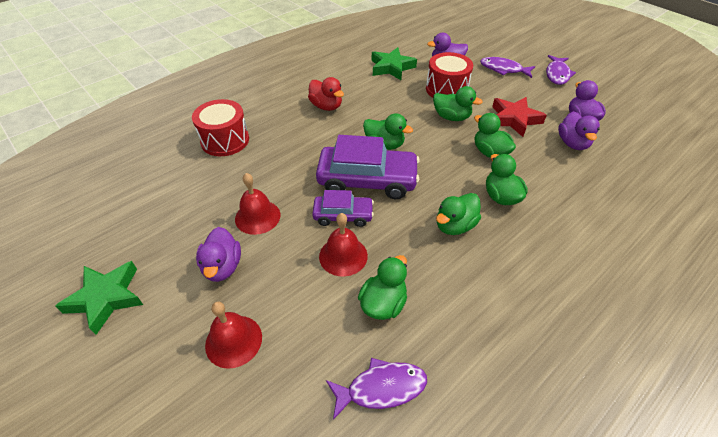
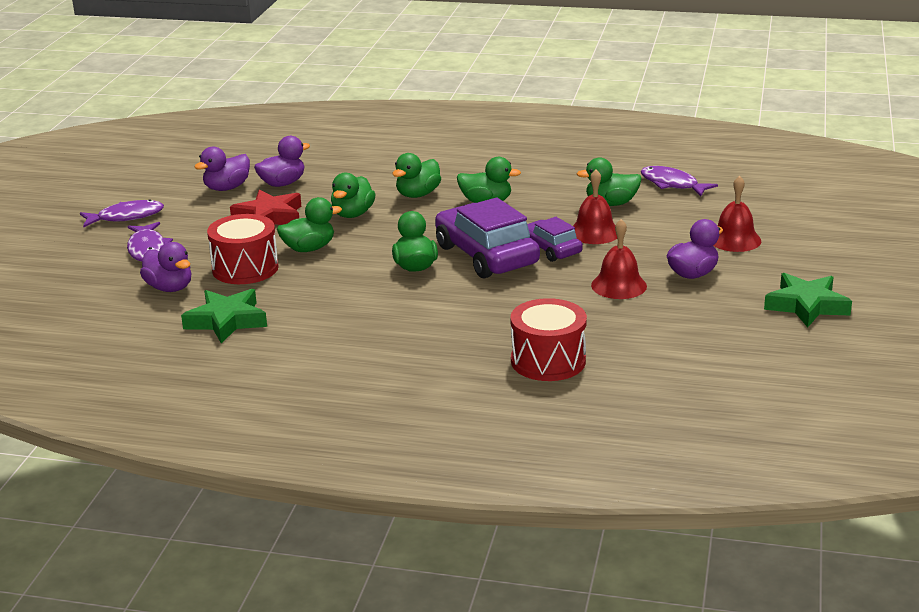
camera: 125 degrees left, 20 degrees down
(326, 106) = (386, 328): red duck -> none
(451, 117) = (309, 248): green duck -> green duck turned 75 degrees clockwise

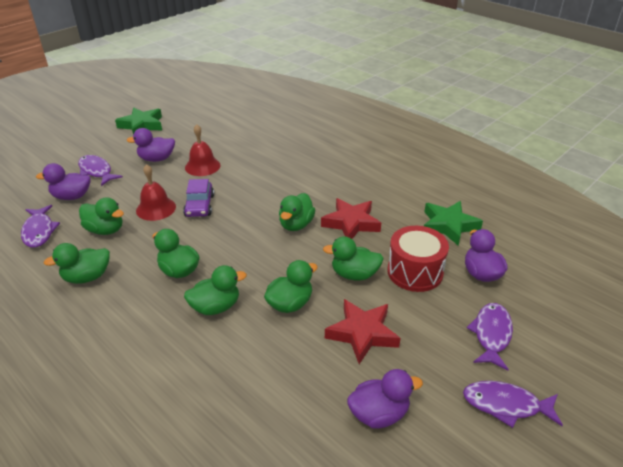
camera: 150 degrees left, 10 degrees up
(282, 183) = (317, 391): purple duck -> purple duck (72, 196)
(351, 287) = (351, 223): none -> red star
(486, 255) = (243, 216): purple car -> none
(548, 361) = (292, 140): red drum -> none
(561, 176) = (87, 277): none -> green duck
(734, 239) = (96, 171): red bell -> purple fish

